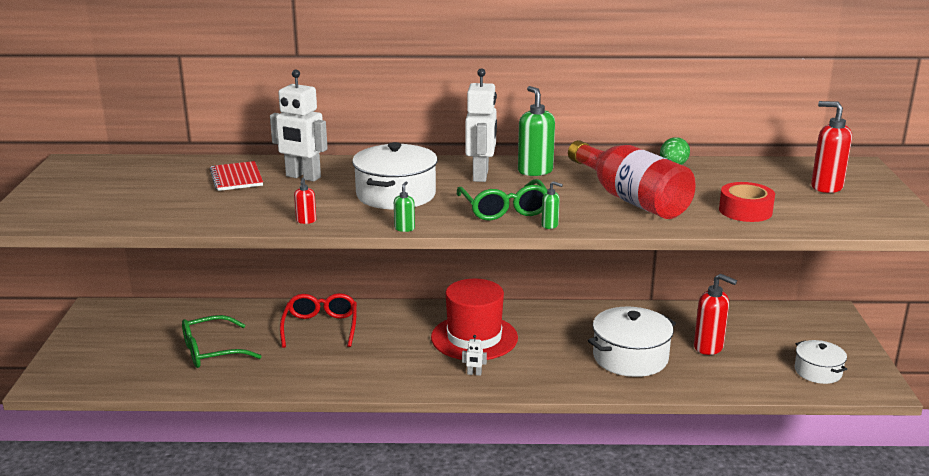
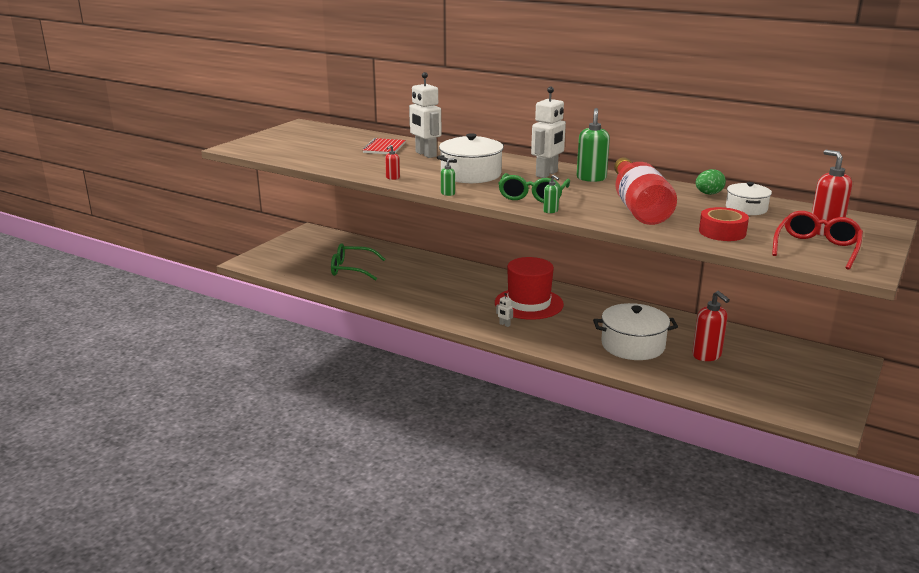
camera: 30 degrees right, 0 degrees up
(320, 327) = (432, 272): red glasses -> red glasses (816, 248)
(818, 371) = (785, 397): white pot -> white pot (746, 208)

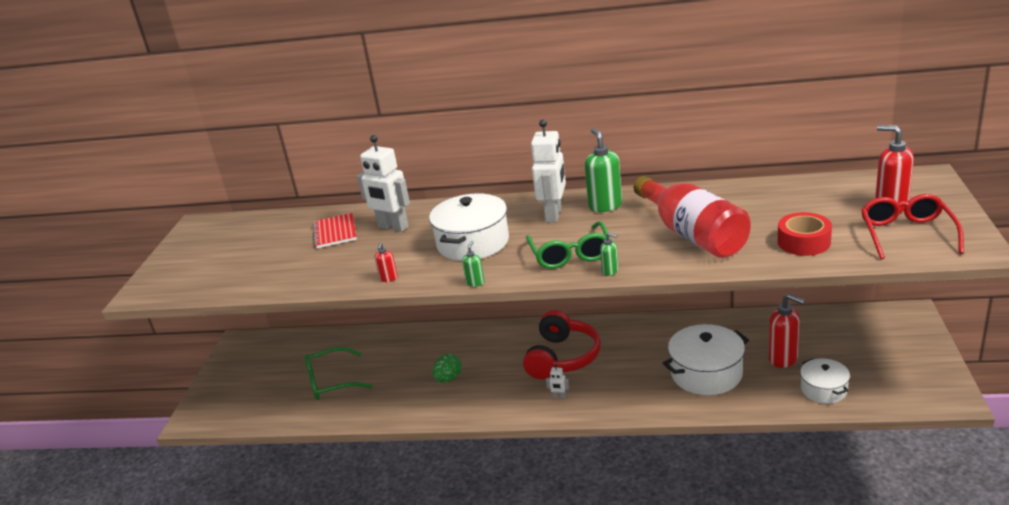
camera: 20 degrees left, 5 degrees up
(529, 303) = (562, 357): red hat -> red headphones
(708, 194) = (739, 190): green egg -> green egg (448, 378)
(746, 208) = (793, 200): white pot -> white pot (823, 390)

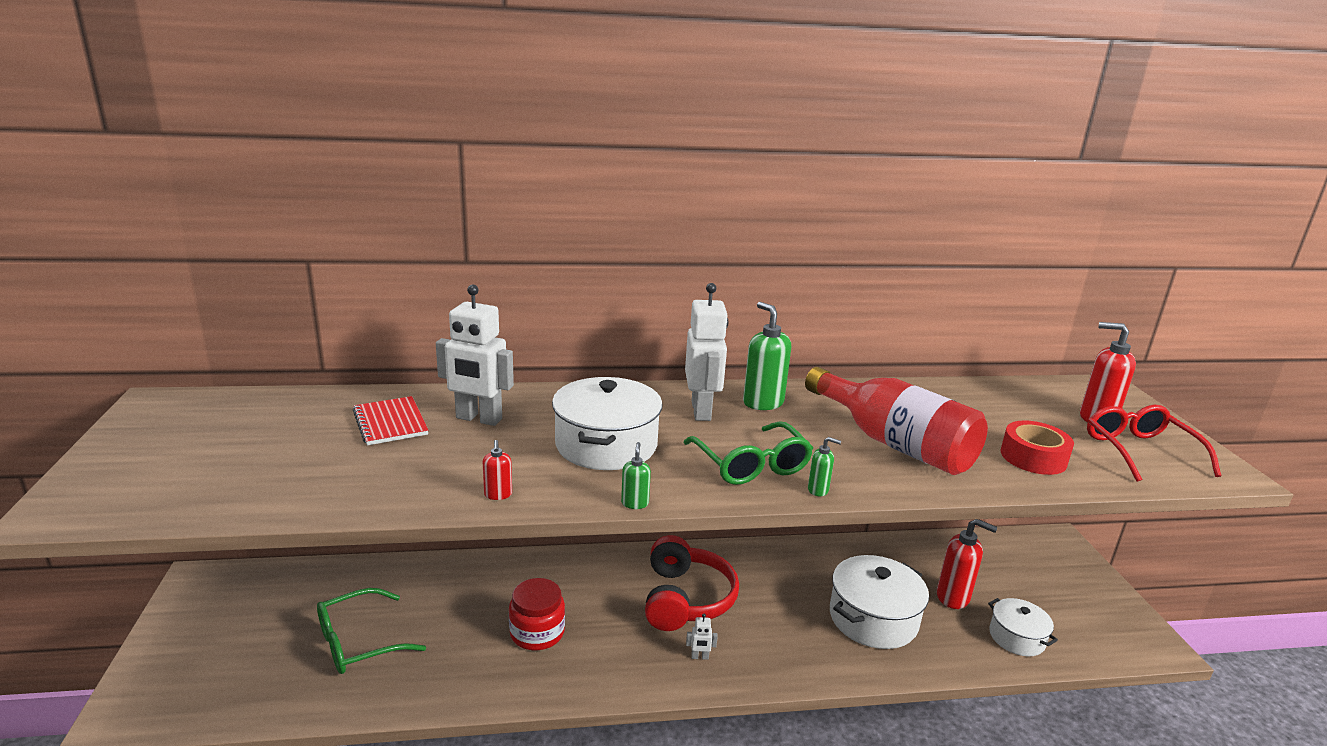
camera: 20 degrees left, 5 degrees down
(448, 378) = (537, 633): green egg -> red jar

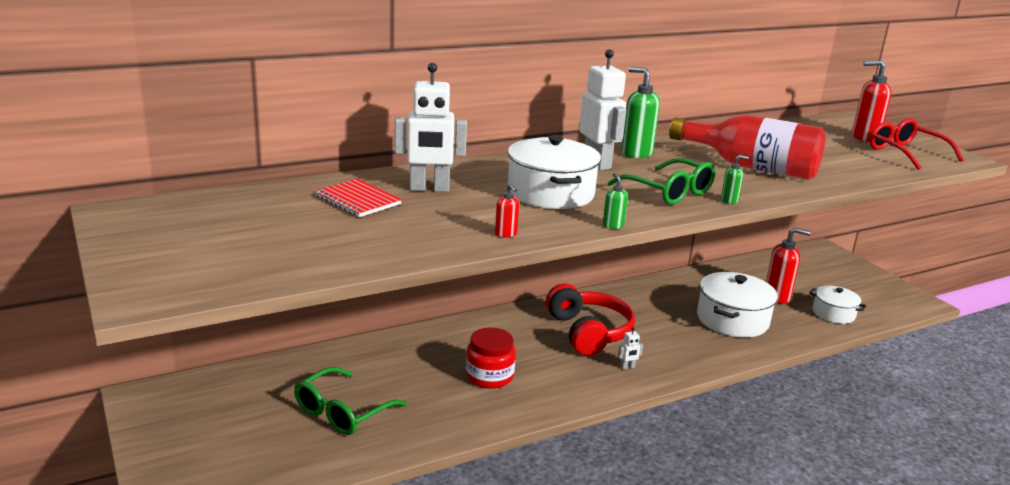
camera: 20 degrees left, 0 degrees up
(1033, 457) = (846, 164): red tape -> none

